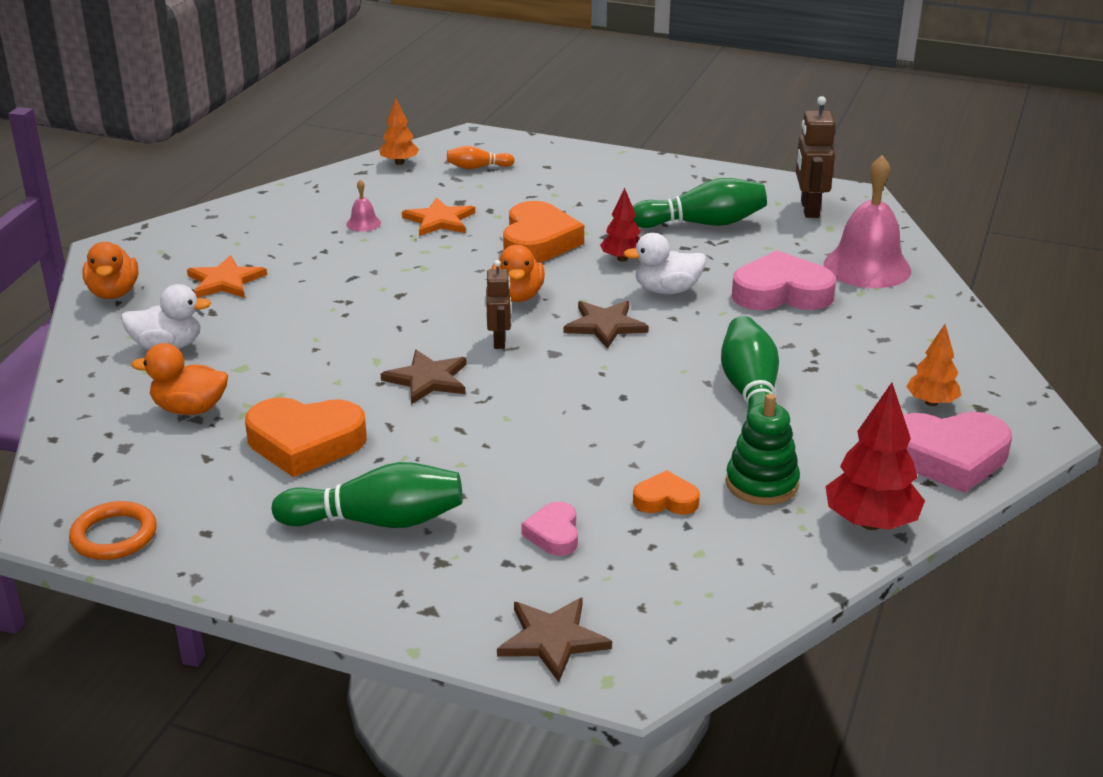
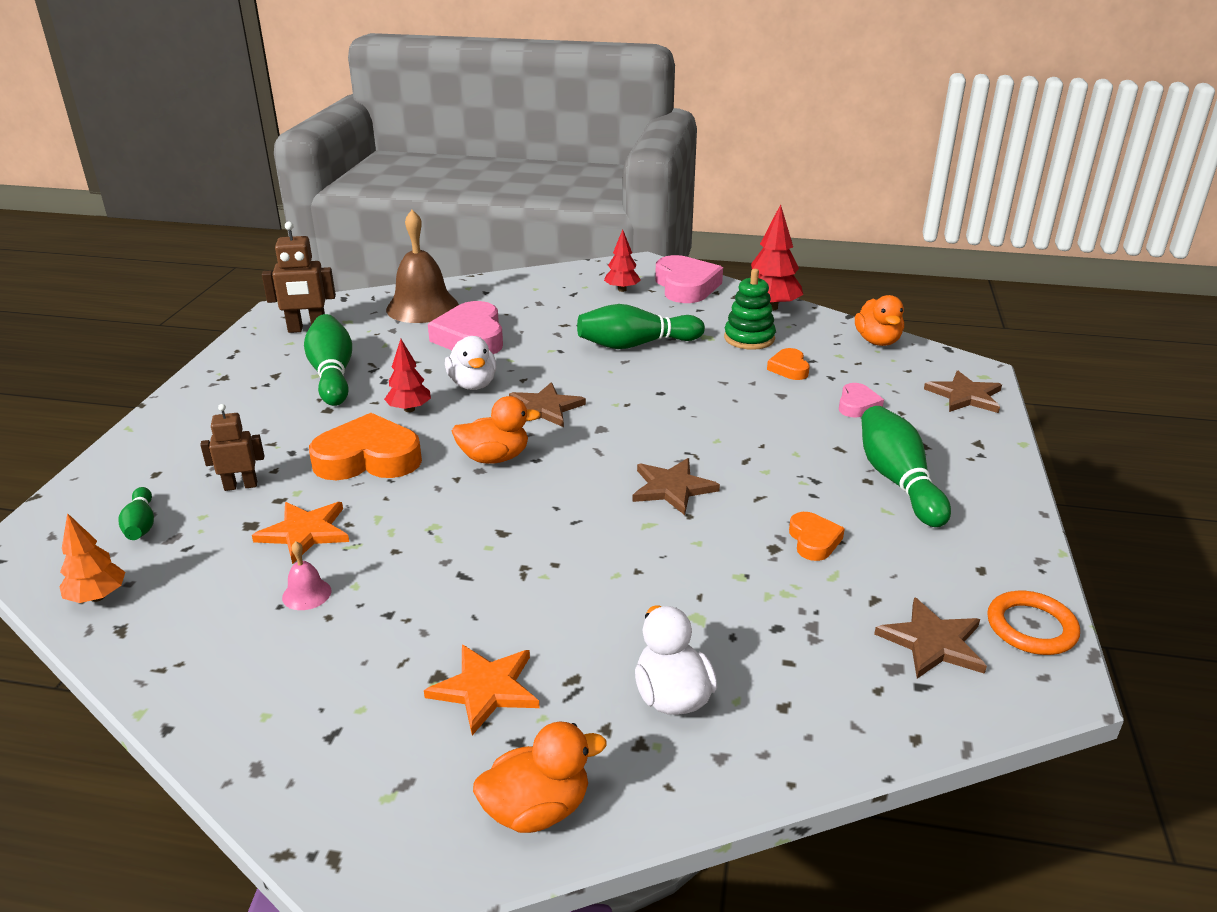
camera: 100 degrees left, 0 degrees up
(136, 474) = (932, 642): none -> brown star
(190, 409) = (797, 636): orange duck -> orange duck (877, 341)
(305, 443) = (813, 540): orange heart -> orange heart, size x0.52
(477, 167) = (141, 525): orange bowling pin -> green bowling pin
(499, 341) = (588, 458): brown robot -> brown robot (241, 486)
(554, 534) = (857, 405): pink heart -> pink heart turned 60 degrees counterclockwise
(867, 267) = (422, 307): pink bell -> brown bell
(931, 402) = (622, 289): orange tree -> red tree

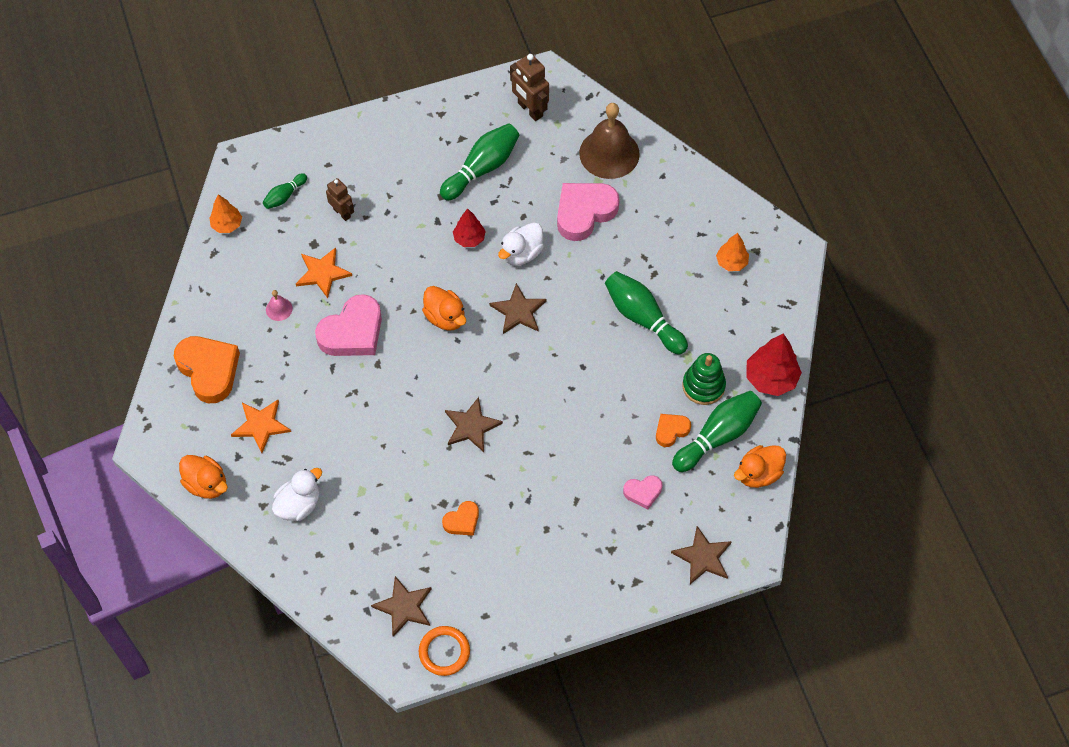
camera: 60 degrees right, 30 degrees up
(368, 459) = (404, 254): orange heart -> orange heart (209, 370)
(622, 289) = (731, 262): red tree -> orange tree
(686, 286) = (770, 303): pink heart -> pink heart (352, 332)
(898, 481) = (555, 546): green bowling pin -> green bowling pin (717, 436)

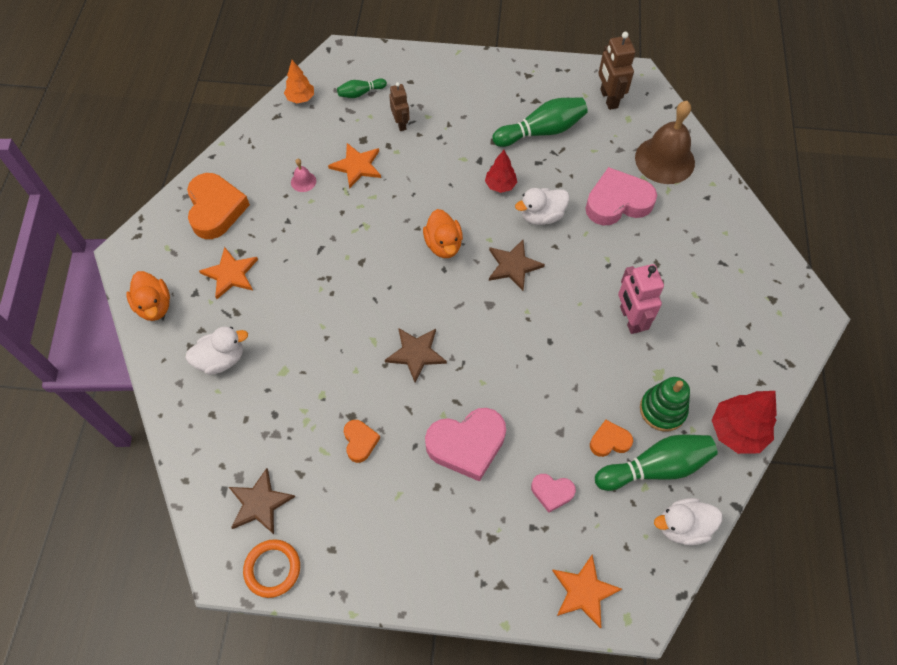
camera: 25 degrees right, 0 degrees up
(352, 332) = (355, 225): pink heart -> pink heart (467, 445)
(462, 521) = (360, 441): orange heart -> orange heart turned 90 degrees counterclockwise
(643, 318) = (630, 319): green bowling pin -> pink robot
(703, 557) = (584, 591): brown star -> orange star
(731, 262) = (742, 301): orange tree -> none
(758, 474) = (682, 526): orange duck -> white duck

